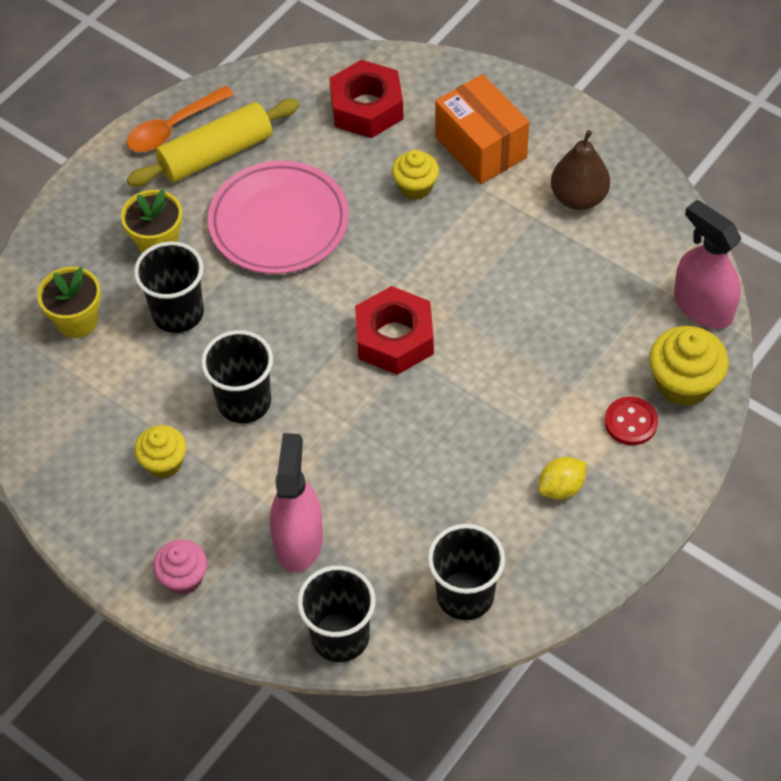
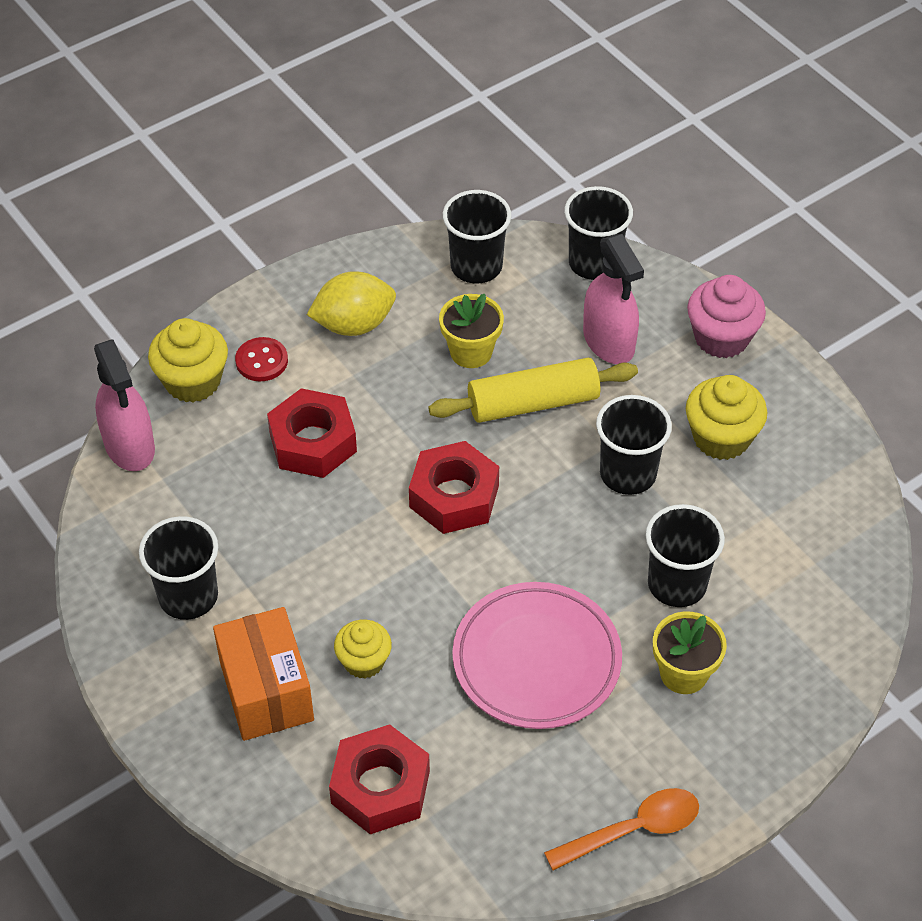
camera: 165 degrees left, 5 degrees down
(77, 321) = (790, 605): yellow flower pot -> yellow flower pot (471, 352)
(164, 462) = (721, 438): yellow cupcake -> yellow cupcake, size x1.53
(183, 577) = (721, 338): pink cupcake -> pink cupcake, size x1.53
(216, 154) = (587, 774): yellow rolling pin -> yellow rolling pin (533, 403)
(298, 540) = (609, 341): pink spray bottle -> pink spray bottle turned 45 degrees counterclockwise
(542, 354) = (313, 442): none -> red nut
(561, 488) = (354, 324): yellow lemon -> yellow lemon, size x1.63
(578, 198) = (188, 596): brown pear -> black cup

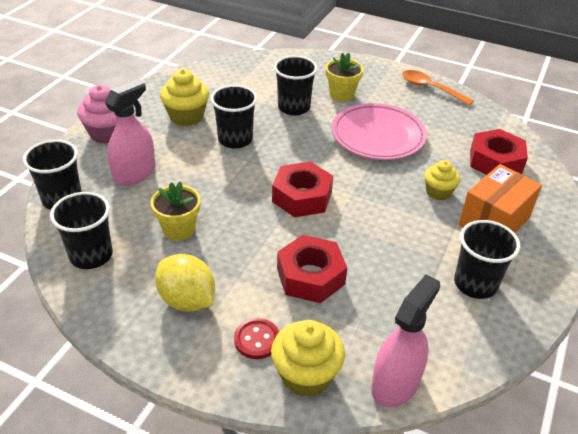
camera: 120 degrees left, 10 degrees down
(533, 403) = (206, 188): yellow rolling pin -> none

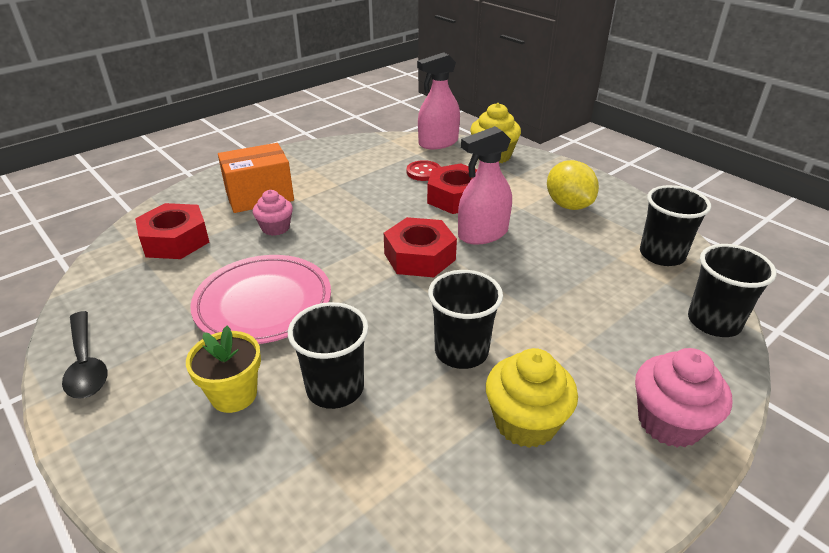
camera: 155 degrees left, 5 degrees down
(134, 173) = (618, 334): pink spray bottle -> pink spray bottle (482, 234)
(179, 229) = (567, 257): yellow flower pot -> none
(257, 340) = (519, 175): red button -> red button (423, 172)
(430, 88) = (86, 364): orange spoon -> black spoon
(438, 192) = (275, 228): yellow cupcake -> pink cupcake
(475, 284) = (331, 167): black cup -> none

